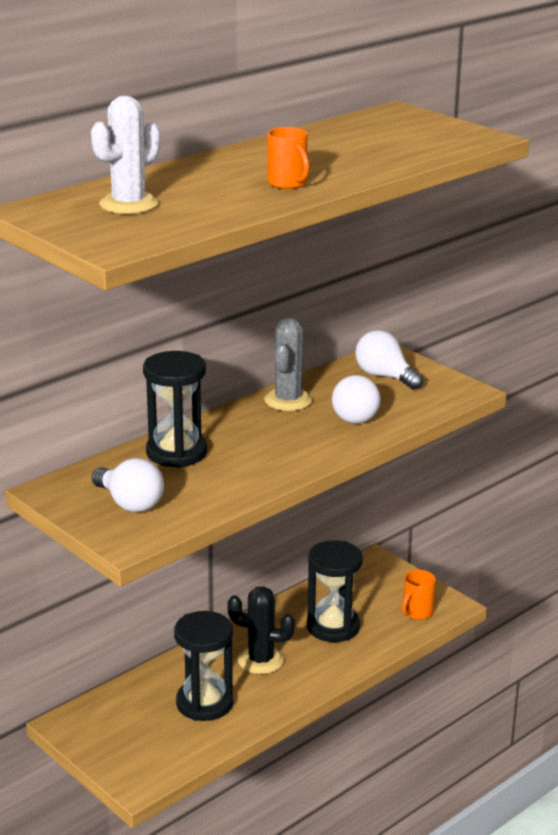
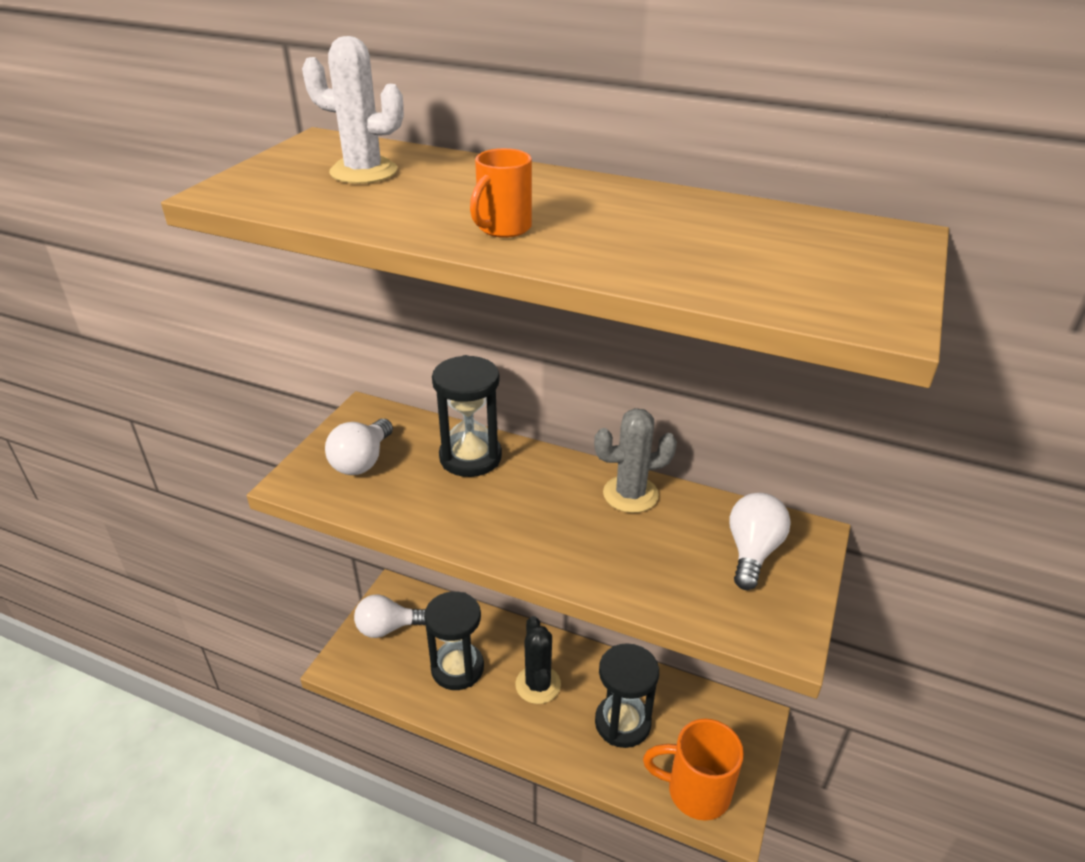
camera: 65 degrees right, 10 degrees up
(357, 415) = (638, 557): white light bulb -> white light bulb (388, 628)
(417, 612) = (696, 791): orange mug -> orange mug, size x1.74

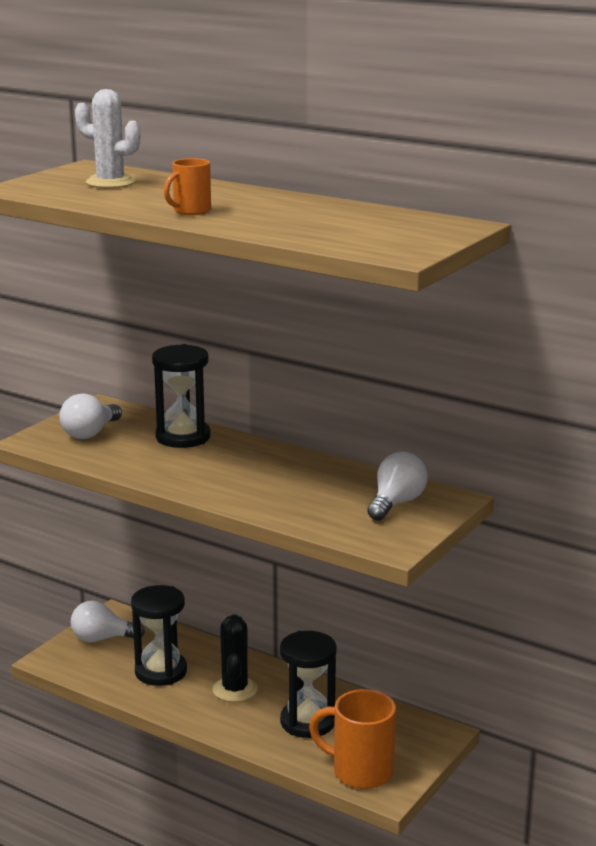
camera: 10 degrees right, 15 degrees down
(630, 494) = (310, 466): grey cactus -> none

